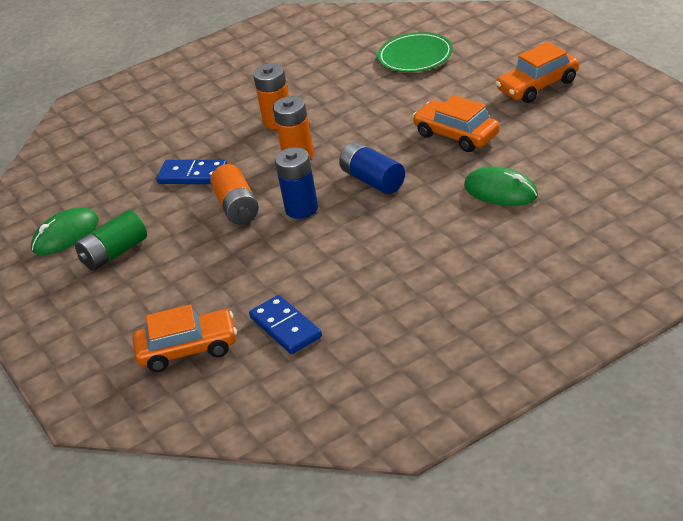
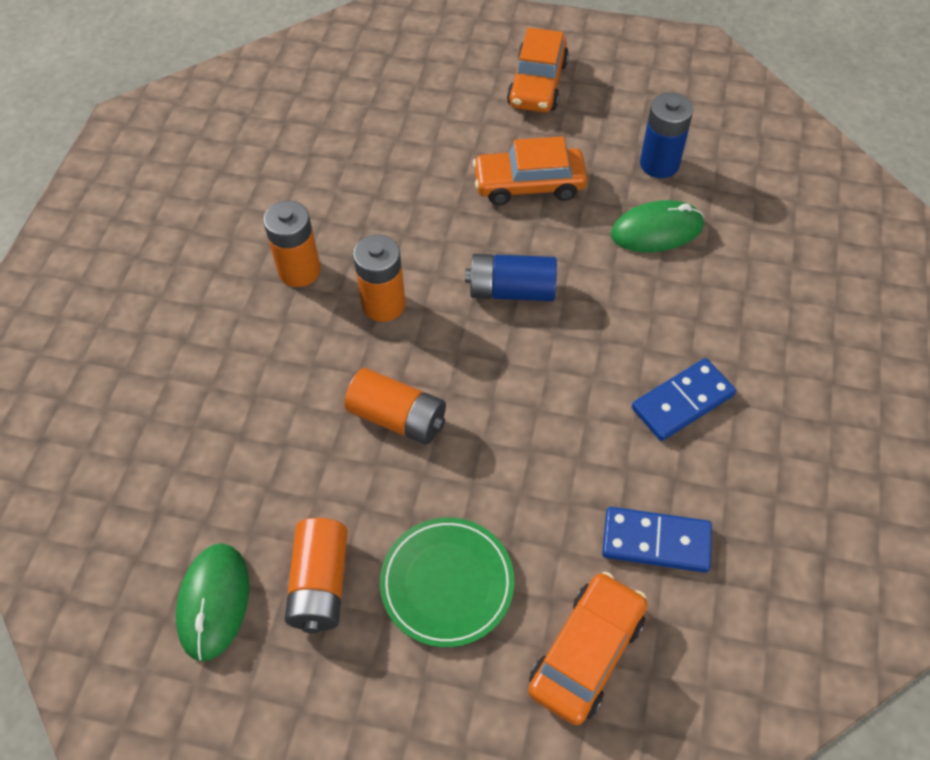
camera: 50 degrees left, 20 degrees up
(114, 253) = (320, 584): green battery -> orange battery
(192, 175) = (283, 406): blue domino -> blue domino (682, 402)
(301, 209) = (478, 374): blue battery -> blue battery (659, 164)
(415, 56) = (360, 105): green plate -> green plate (447, 583)

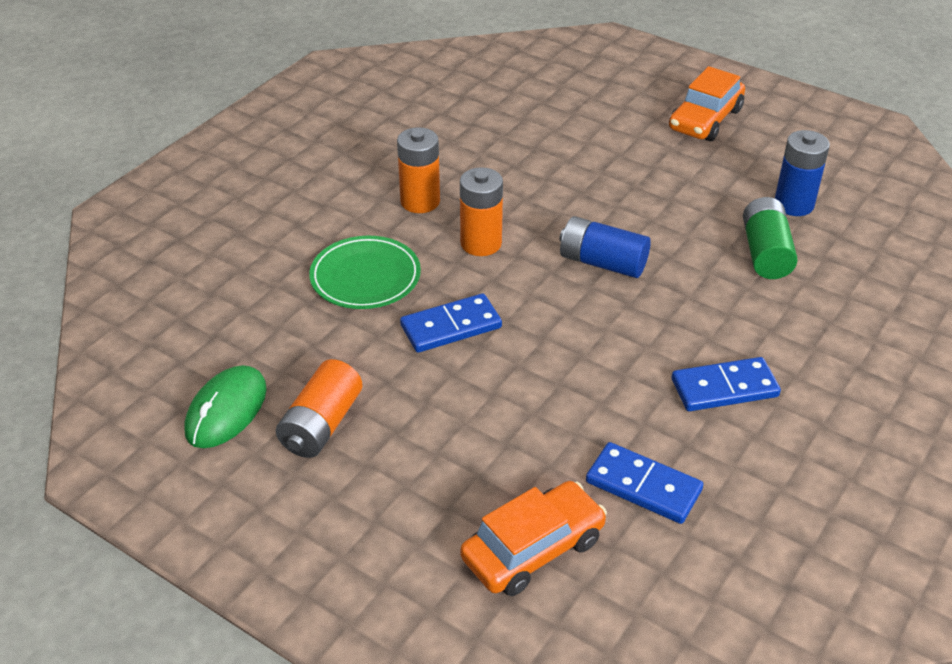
camera: 20 degrees right, 15 degrees down
(398, 418) = (451, 327): orange battery -> blue domino
(447, 583) = (432, 458): green plate -> green plate (365, 277)
(529, 185) = (659, 190): orange car -> none
(656, 230) = (765, 253): green mouse -> green battery

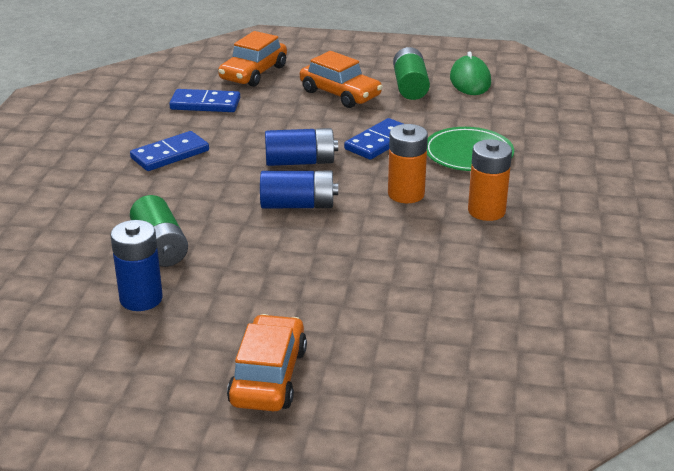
camera: 155 degrees right, 10 degrees down
(321, 425) = (410, 86): orange battery -> green battery
(432, 442) = (340, 94): none -> orange car
(566, 323) = (300, 162): none -> blue battery

